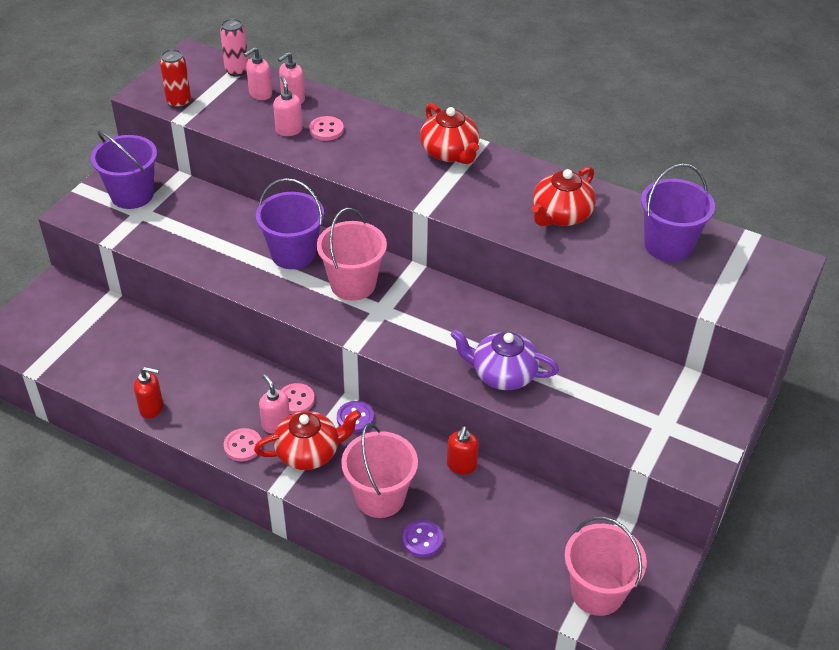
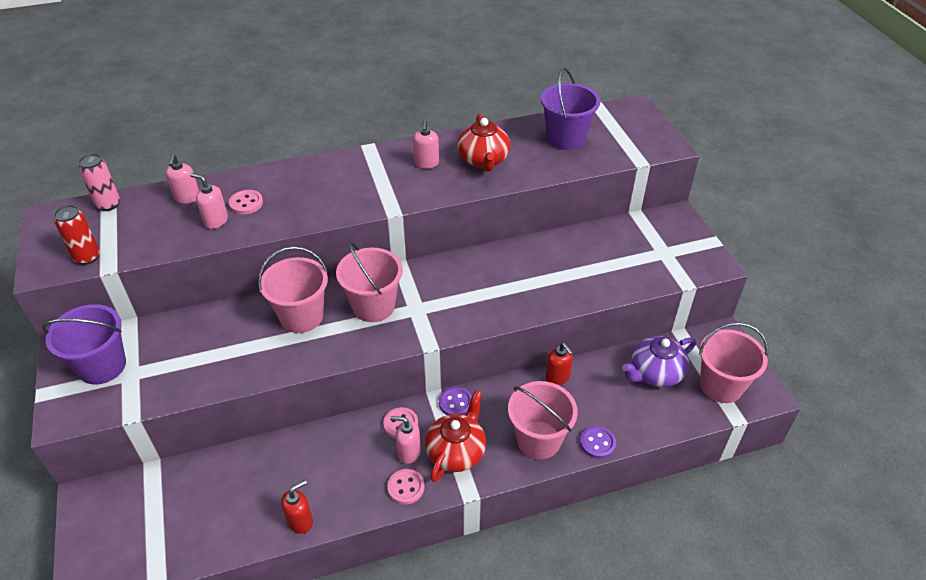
camera: 45 degrees left, 0 degrees up
(260, 94) = (154, 210): pink soap dispenser -> pink soap dispenser (426, 163)
(293, 254) = (301, 316): purple bucket -> pink bucket
(450, 153) = (358, 165): red teapot -> none
(502, 374) = (544, 292): purple teapot -> purple teapot (655, 373)

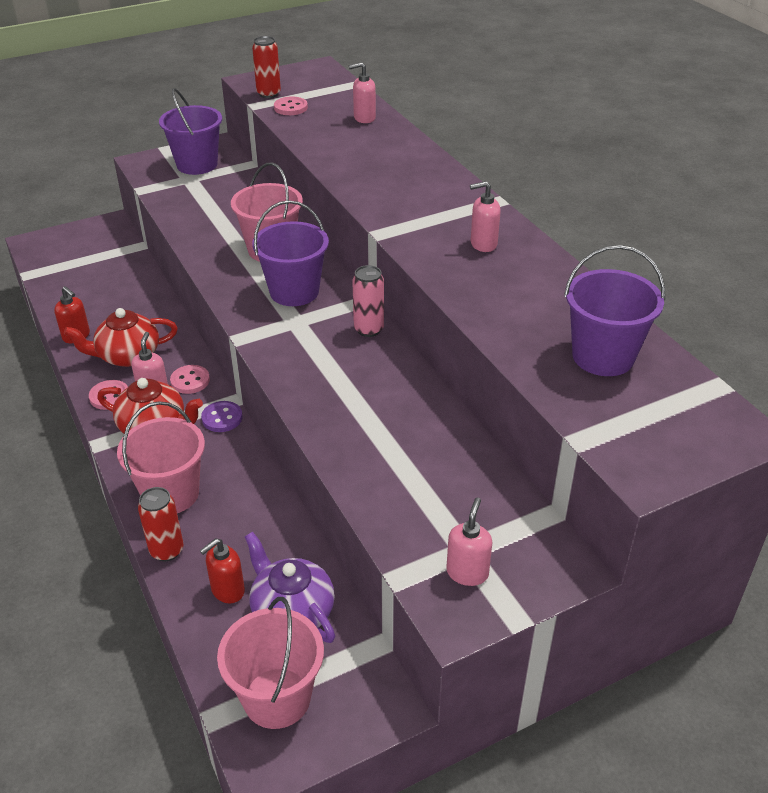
camera: 80 degrees right, 5 degrees down
(108, 204) = (342, 87): pink can -> pink can (368, 329)
(216, 221) = (333, 138): pink soap dispenser -> pink soap dispenser (467, 572)
(246, 203) = (365, 148): pink button -> pink button (290, 108)
(373, 306) = (294, 292): pink bucket -> purple bucket
(483, 160) = (511, 287): red teapot -> red teapot (127, 356)
(557, 377) = (271, 504): red soap dispenser -> red soap dispenser (227, 590)
(597, 443) = (167, 550): purple button -> red can

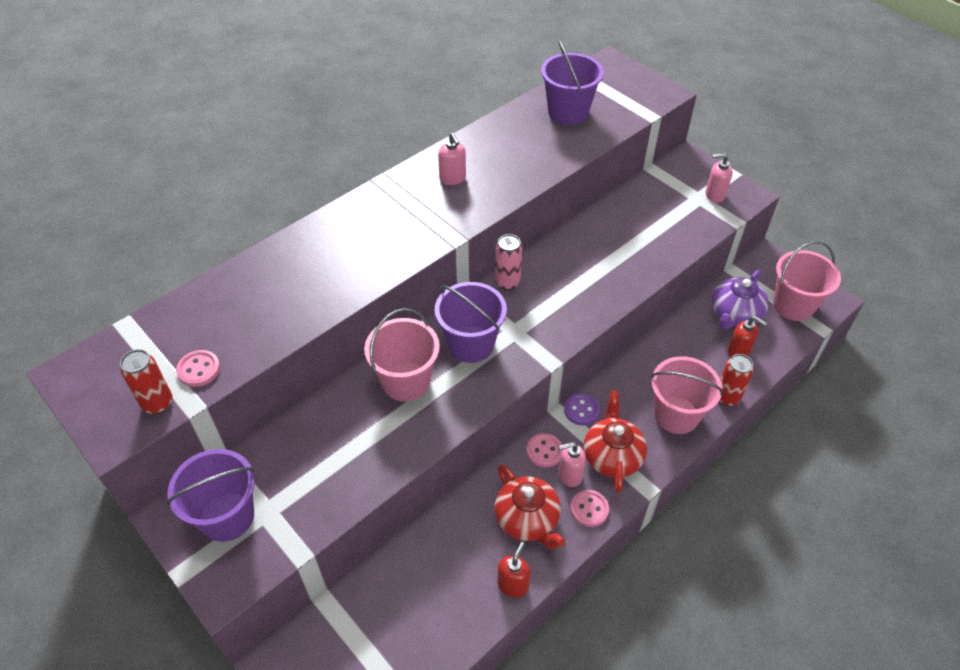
camera: 105 degrees left, 10 degrees up
(364, 118) = (222, 297): pink soap dispenser -> none

